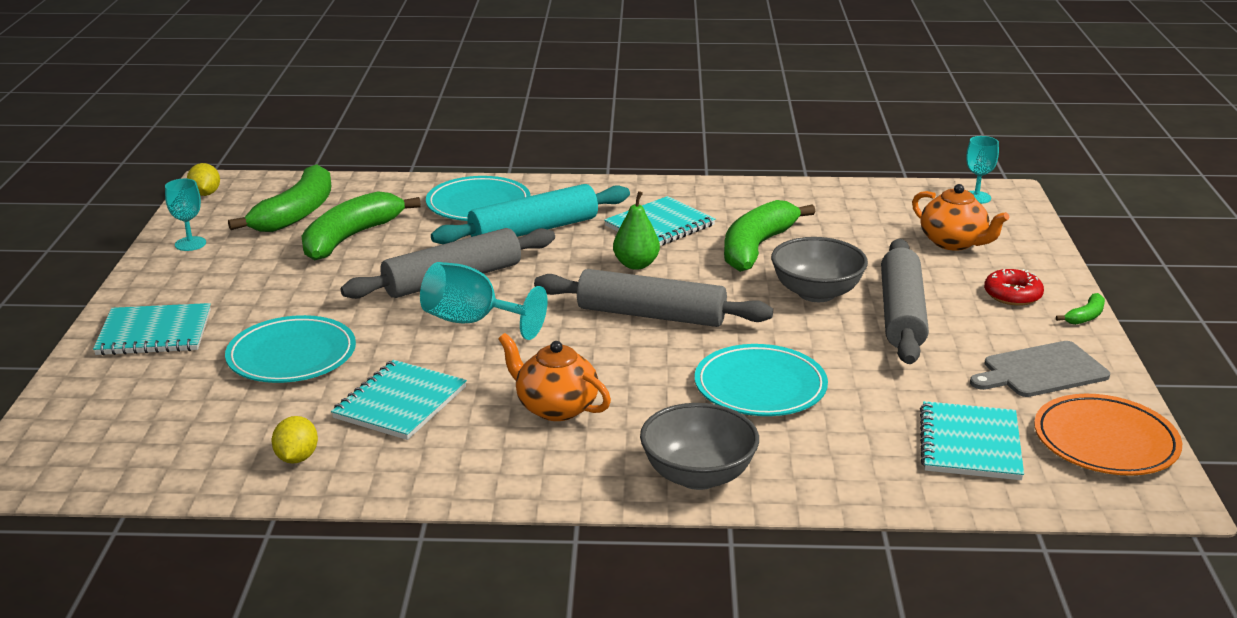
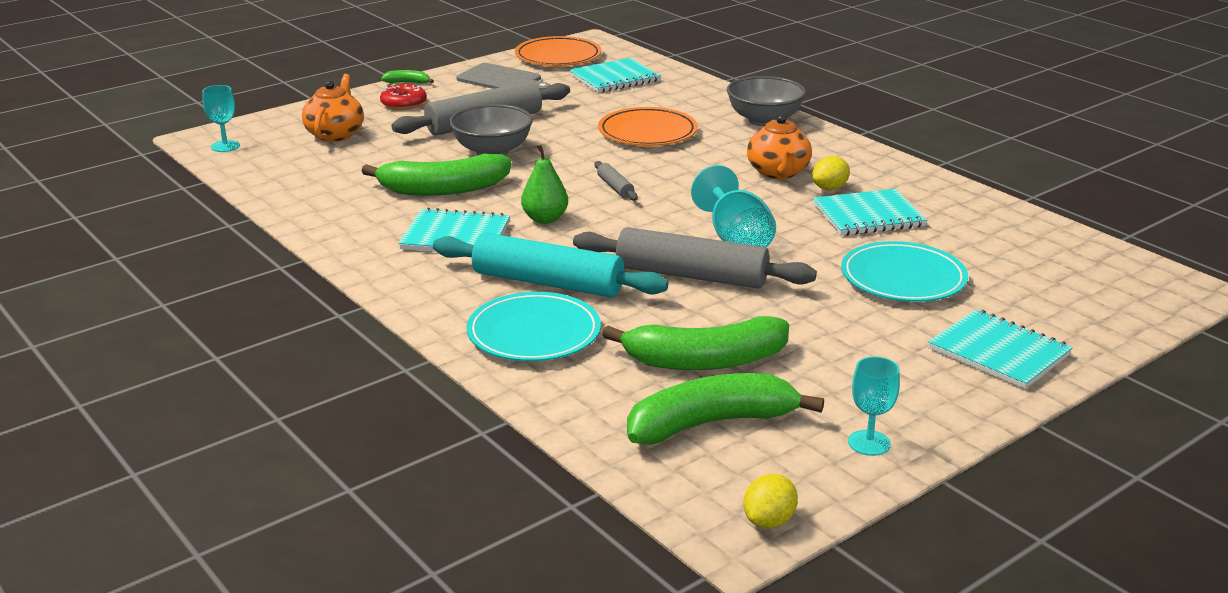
camera: 130 degrees left, 0 degrees up
(297, 458) = (975, 217): yellow lemon -> yellow lemon (829, 188)
(651, 315) = (615, 187): grey rolling pin -> grey rolling pin, size x0.44
(760, 387) = (647, 132): turquoise plate -> orange plate

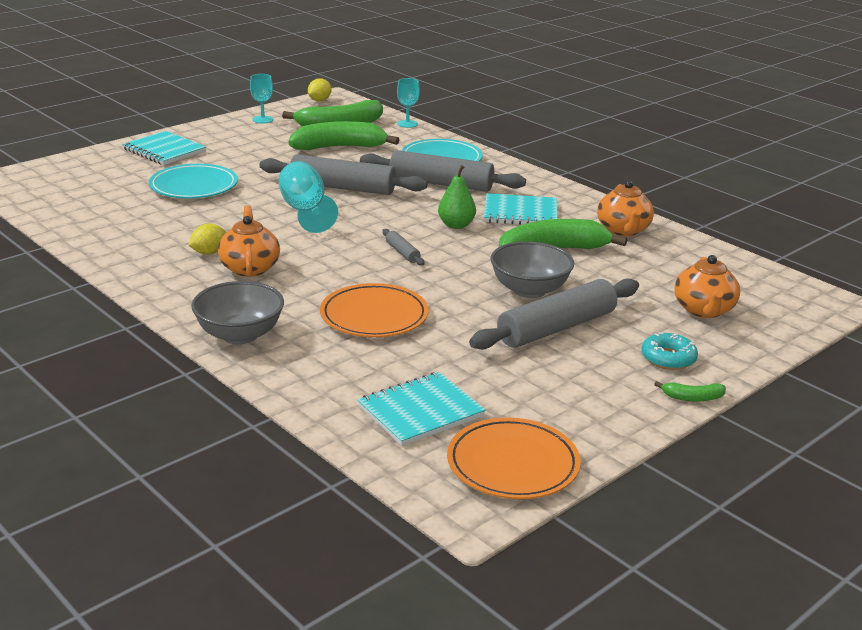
camera: 175 degrees right, 0 degrees up
(225, 146) = (797, 294): turquoise goblet -> turquoise goblet (407, 124)
(341, 212) = (623, 230): none -> orange teapot
(403, 103) = (668, 358): red donut -> turquoise donut
(502, 79) = (572, 406): grey cutting board -> none
(548, 283) = (441, 184): turquoise rolling pin -> grey rolling pin
(868, 216) = (190, 229): turquoise notebook -> none

